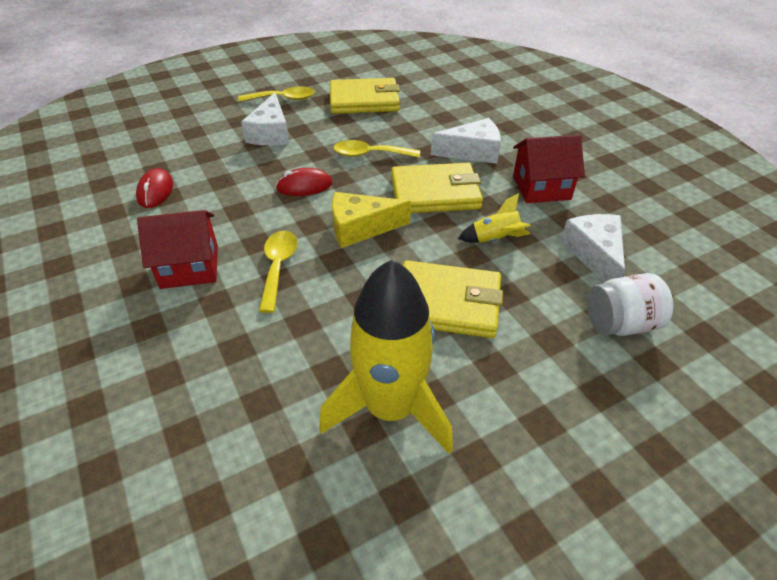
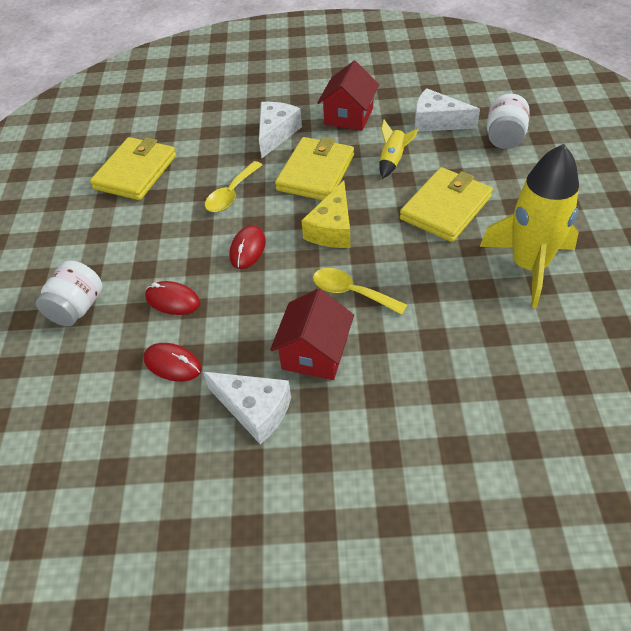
camera: 60 degrees left, 5 degrees up
(200, 128) = (77, 308): none -> white jar
(225, 168) = (173, 300): none -> red mouse
(271, 133) = (137, 253): white cheese -> white cheese (254, 410)
(283, 99) = (77, 229): yellow spoon -> none

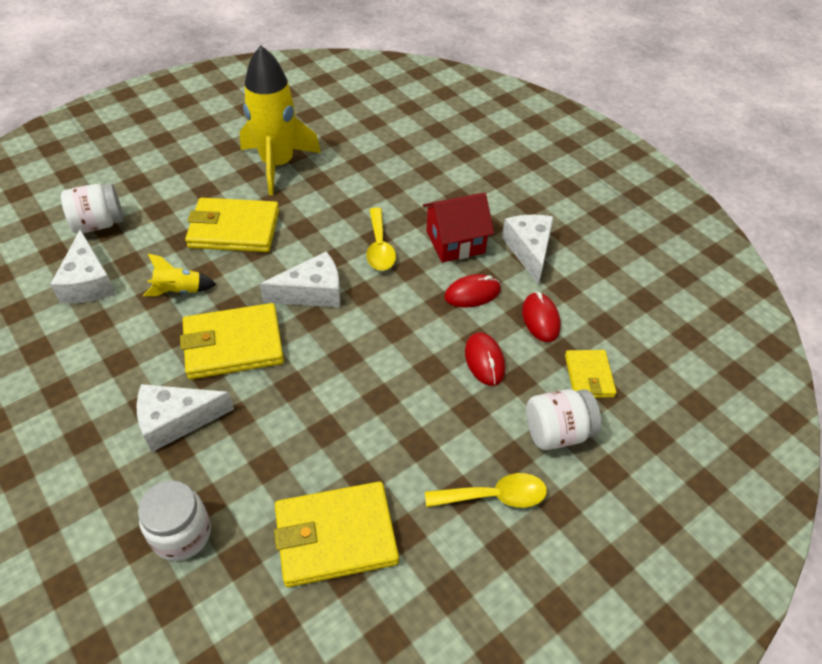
camera: 130 degrees left, 0 degrees up
(93, 360) = (589, 376): none -> yellow wallet
(200, 119) = (181, 534): none -> white jar
(231, 194) = (313, 402): yellow spoon -> yellow spoon (494, 496)
(247, 249) = (382, 341): red mouse -> red mouse (472, 293)
(332, 229) = (312, 292): yellow cheese -> white cheese
(348, 116) = (106, 364): red house -> none

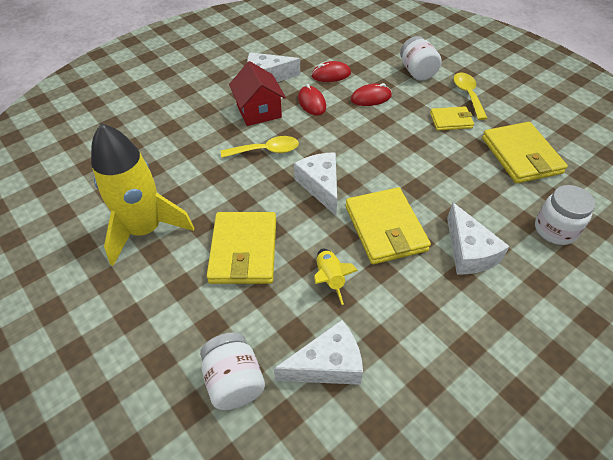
camera: 90 degrees left, 0 degrees up
(589, 376) = (373, 59): yellow wallet -> yellow wallet (451, 120)

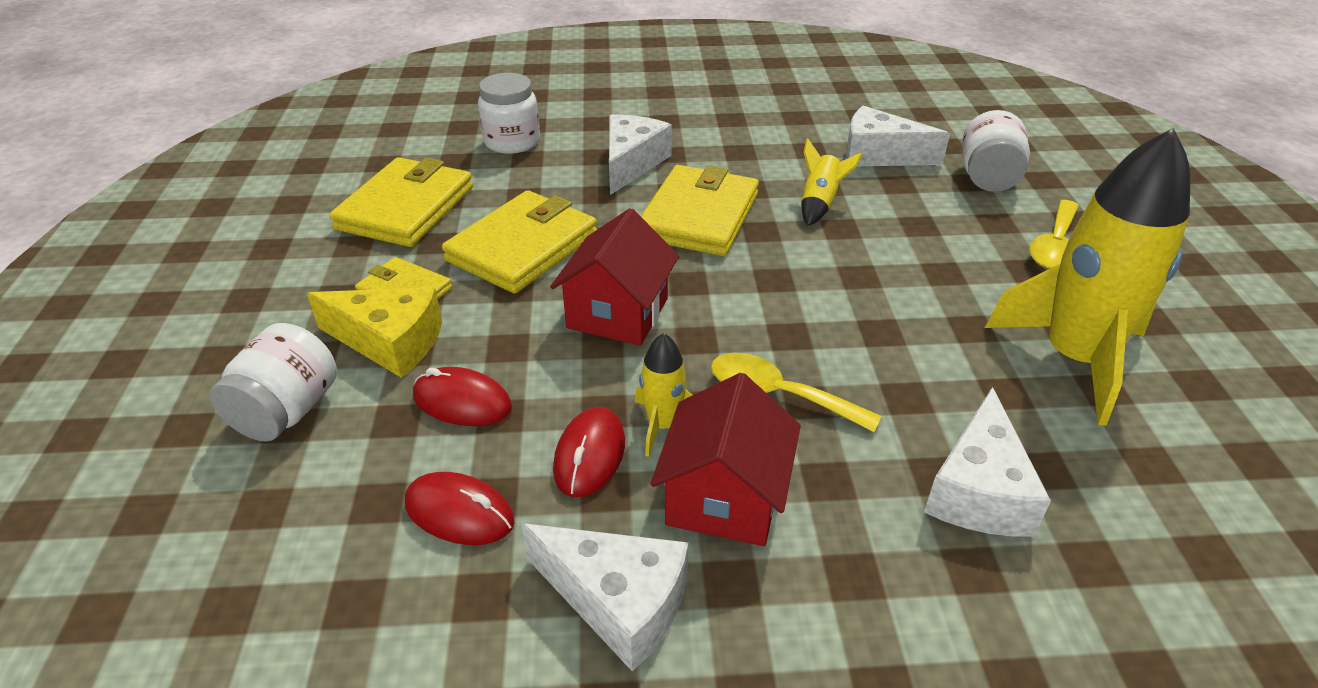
camera: 145 degrees left, 10 degrees down
(244, 250) = (916, 270): yellow wallet -> yellow wallet (523, 247)
(298, 121) = (663, 425): none -> yellow rocket
(320, 186) = (734, 296): white cheese -> white cheese (979, 490)
(360, 153) = (617, 313): none -> red house
(424, 102) = (390, 342): none -> yellow cheese
(468, 95) = (299, 317): yellow spoon -> yellow spoon (1054, 246)

